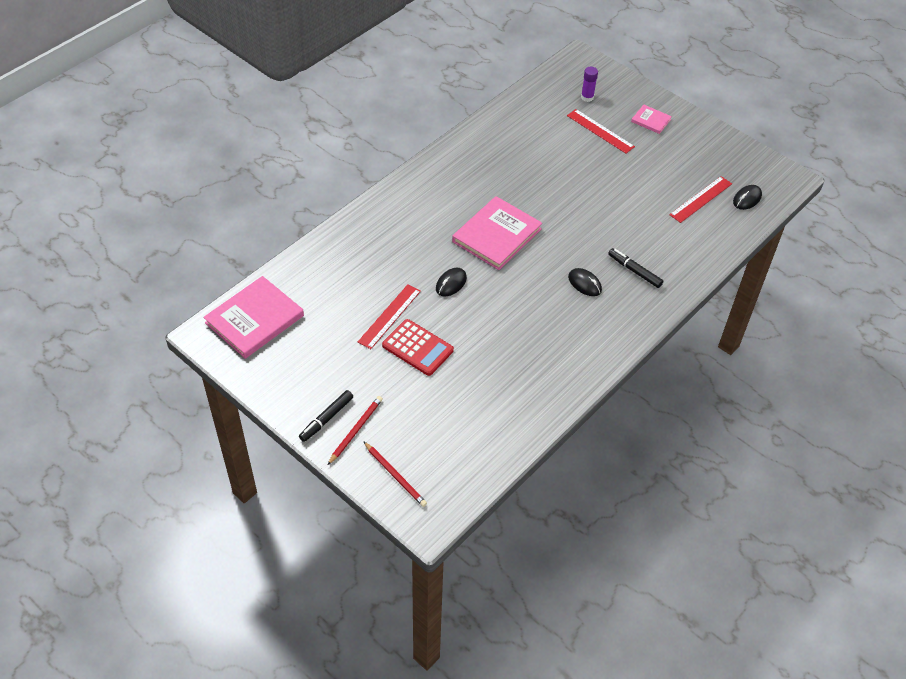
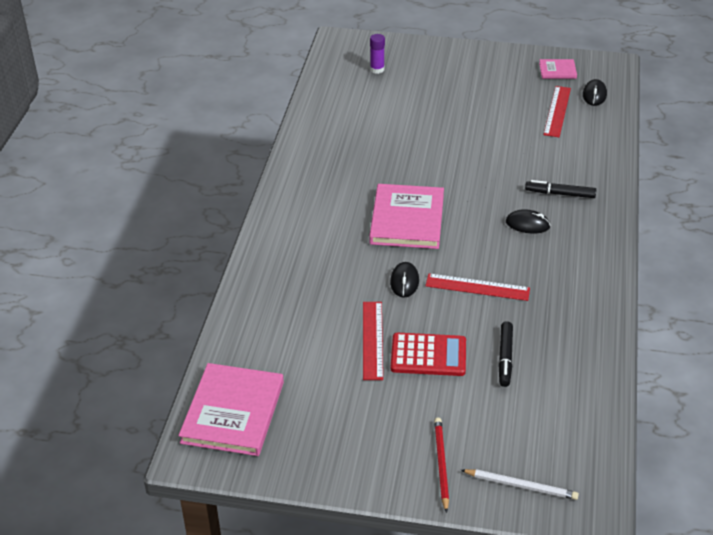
camera: 30 degrees left, 10 degrees down
(326, 419) = (401, 469): black marker -> black marker (505, 358)
(395, 475) = (521, 485): red pencil -> white pencil
(600, 131) = (416, 92): red ruler -> red ruler (477, 287)
(651, 120) = (452, 66): pink book -> pink book (557, 70)

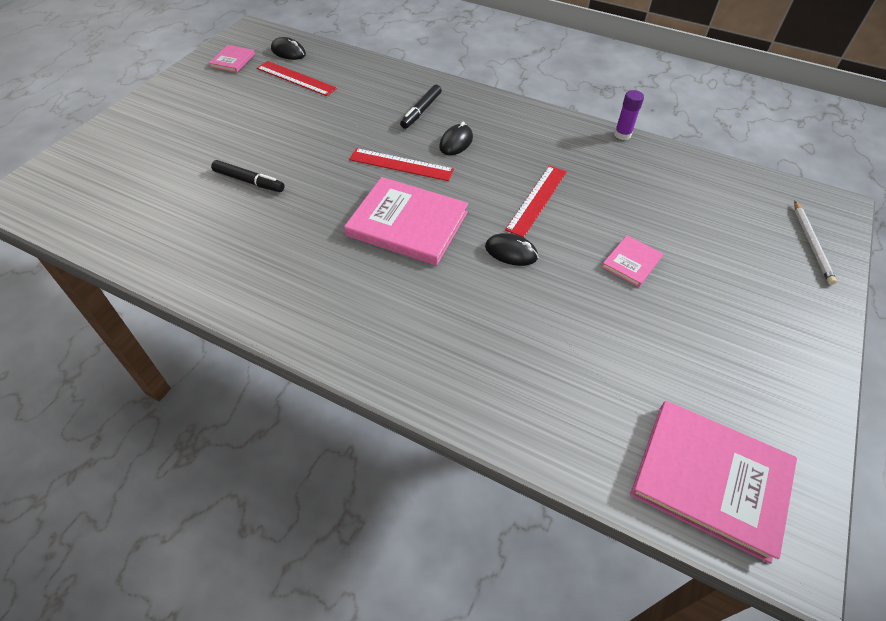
camera: 75 degrees left, 10 degrees up
(372, 340) = (599, 303): red ruler -> red ruler (401, 165)
(377, 69) = (110, 179): purple glue stick -> purple glue stick (622, 134)
(428, 355) = (631, 262): red calculator -> pink book
(441, 464) = (789, 293): red pencil -> none
(505, 358) = (643, 208): black marker -> black marker (249, 181)
(521, 485) = (811, 243): white pencil -> white pencil turned 150 degrees clockwise

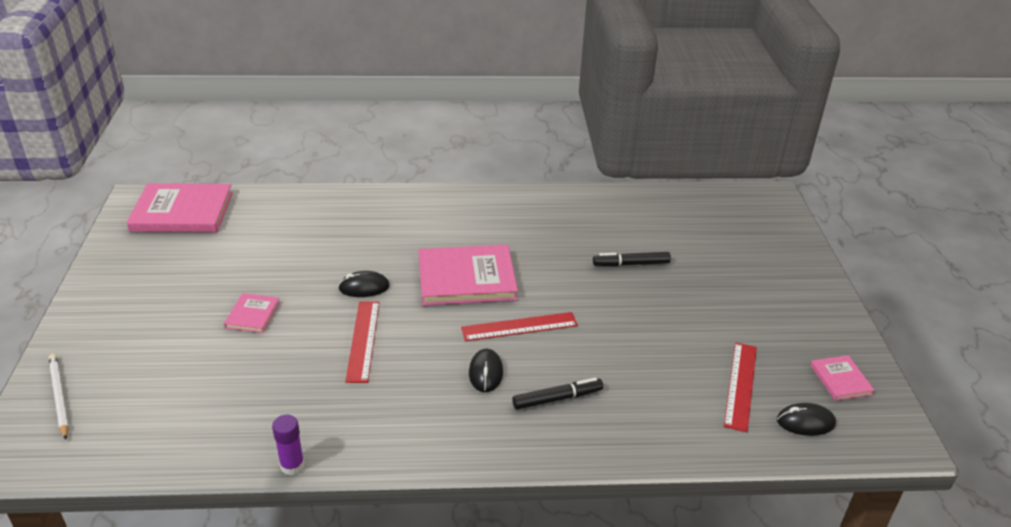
camera: 150 degrees right, 15 degrees down
(296, 78) = (741, 385): red ruler -> red ruler turned 75 degrees counterclockwise
(421, 111) = (557, 399): black marker -> black marker turned 75 degrees clockwise

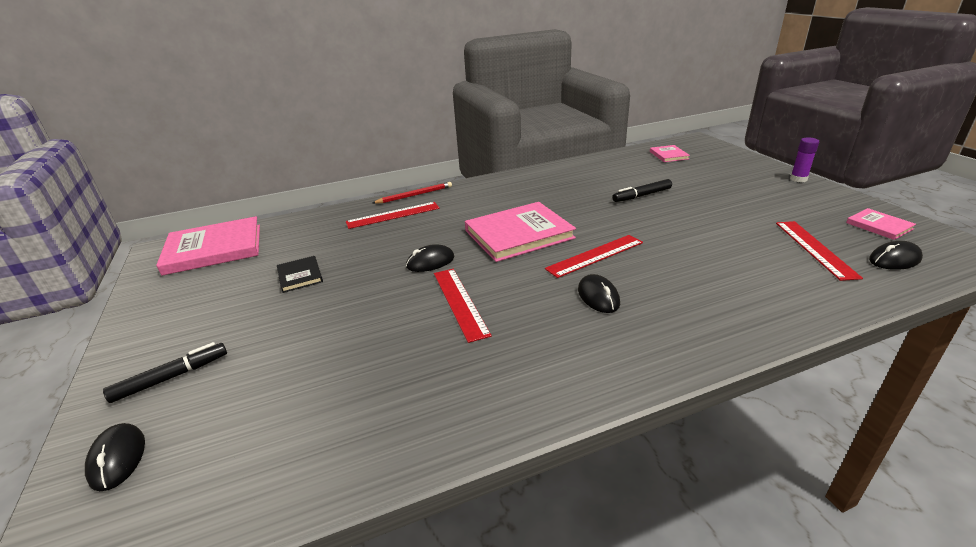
camera: 15 degrees left, 5 degrees down
(59, 397) = (118, 458): white pencil -> black mouse
(243, 268) = (300, 276): none -> black book
(253, 315) = (330, 310): pink book -> pink book (668, 155)
(292, 465) = (465, 445): purple glue stick -> purple glue stick (798, 179)
(362, 216) = (393, 215): none -> red ruler
(398, 194) = (414, 195): none -> red pencil
(557, 399) = (681, 299): black marker -> black marker (171, 377)

